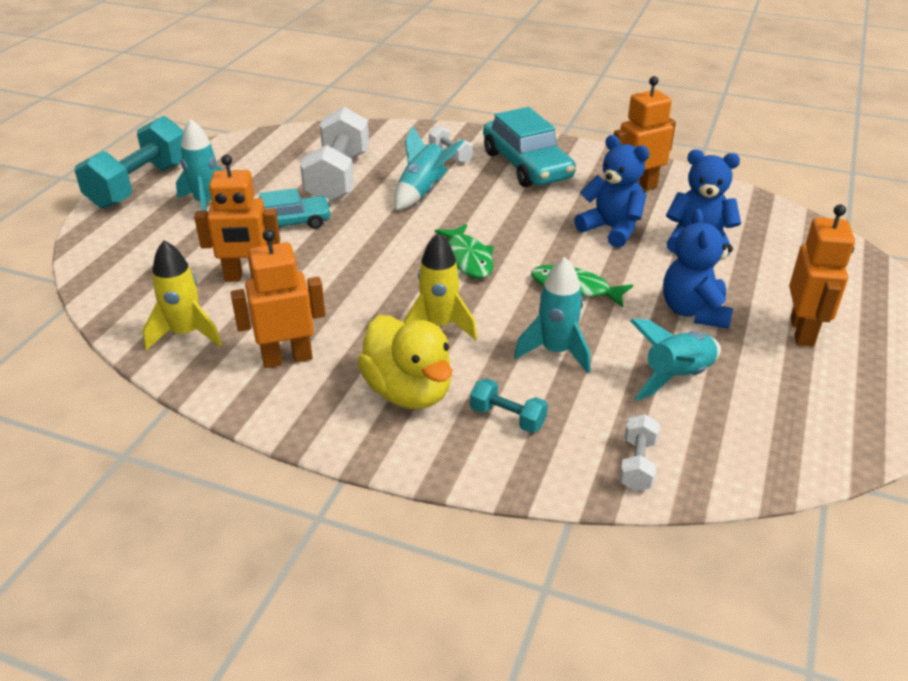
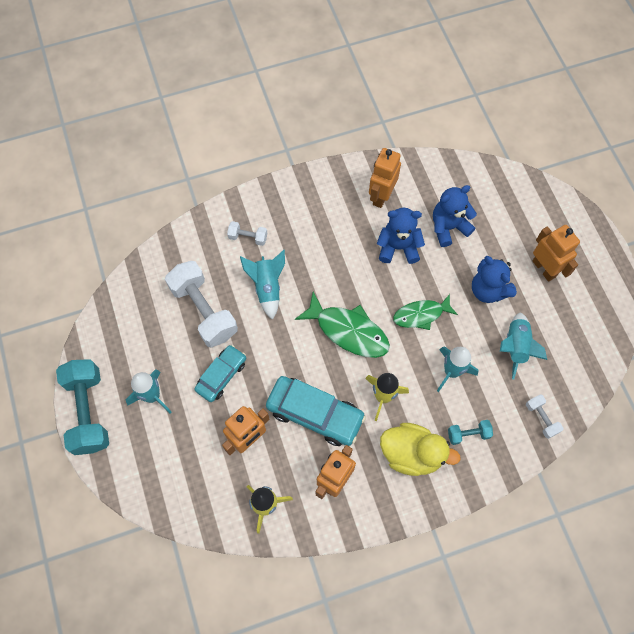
camera: 40 degrees left, 30 degrees up
(468, 258) = (348, 331): green fish -> green fish, size x1.51
(526, 165) = (302, 216): turquoise car -> turquoise car (315, 414)

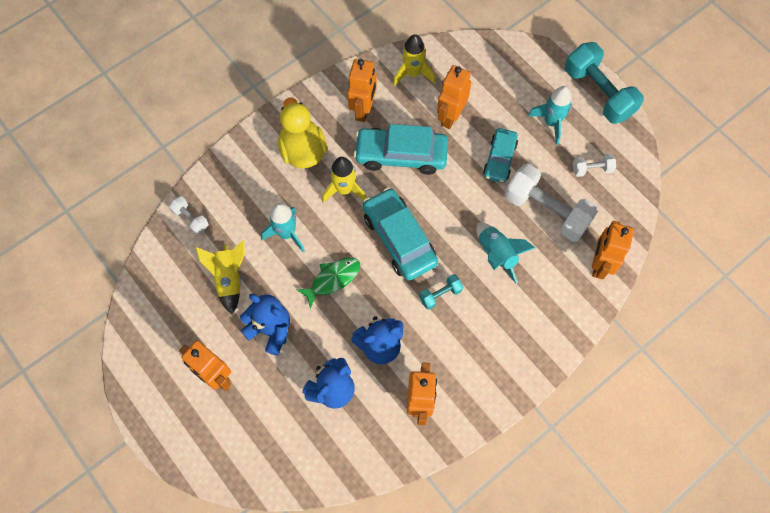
camera: 160 degrees right, 0 degrees up
(184, 249) = (599, 265): none -> orange robot
(248, 237) = (542, 300): white dumbbell -> white dumbbell (592, 169)
(348, 331) = (399, 239): green fish -> turquoise car
(412, 454) = (303, 151): yellow duck -> yellow duck turned 75 degrees clockwise
(468, 434) = (256, 183): turquoise dumbbell -> turquoise dumbbell (440, 295)
(515, 347) = (229, 279): turquoise rocket -> yellow rocket

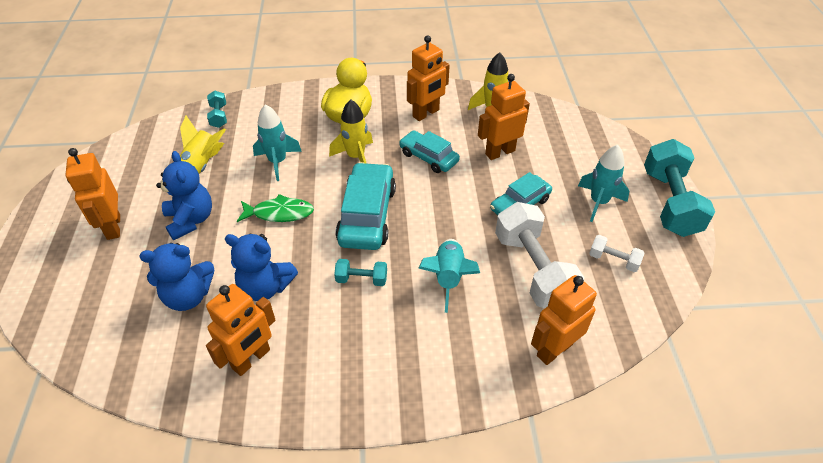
camera: 35 degrees right, 20 degrees down
(191, 219) = (219, 116): white dumbbell -> turquoise dumbbell
(401, 155) = (428, 157): turquoise car -> turquoise car, size x0.63

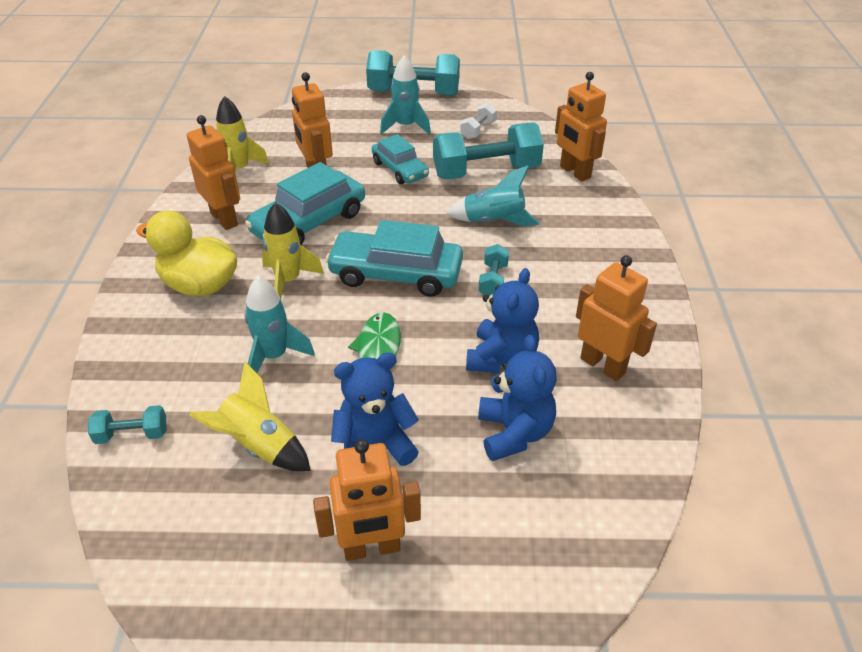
camera: 85 degrees left, 5 degrees down
(428, 157) = (308, 222): turquoise car -> turquoise car, size x1.59
(533, 269) = (486, 172): white dumbbell -> turquoise dumbbell

